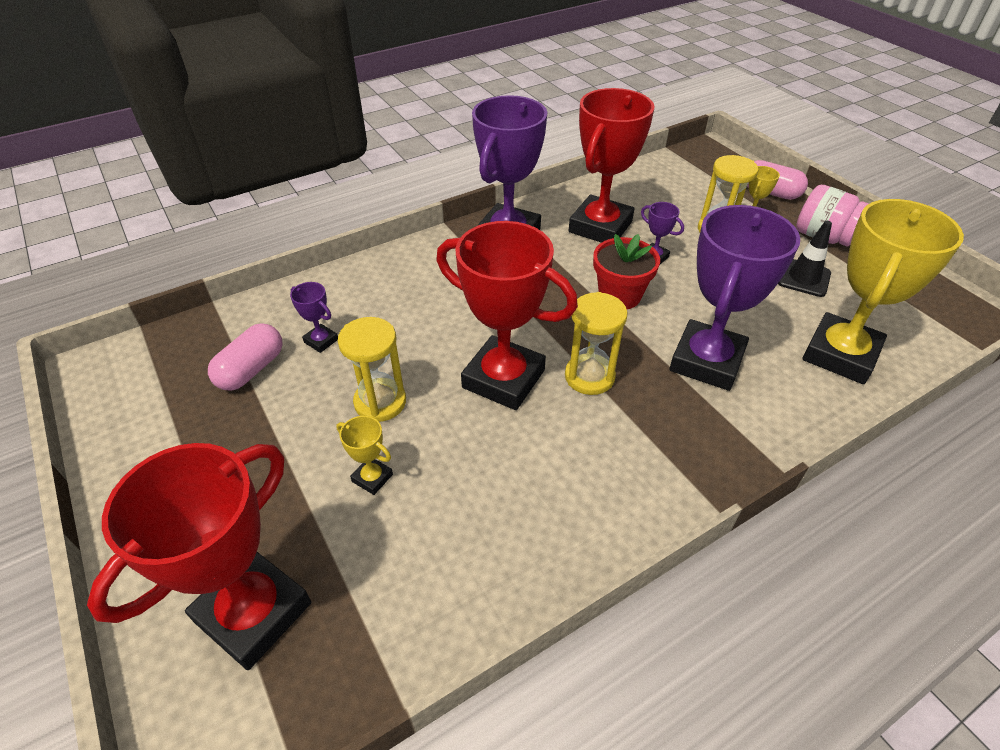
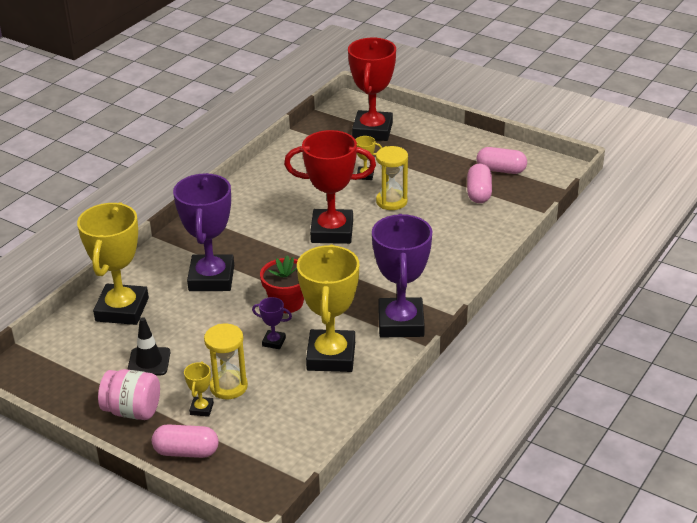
camera: 155 degrees right, 10 degrees down
(172, 401) = (501, 170): none -> pink capsule
(321, 341) = (457, 216): purple trophy -> none
(589, 376) = (281, 248): yellow hourglass -> none
(600, 227) = (331, 356): red trophy -> yellow trophy

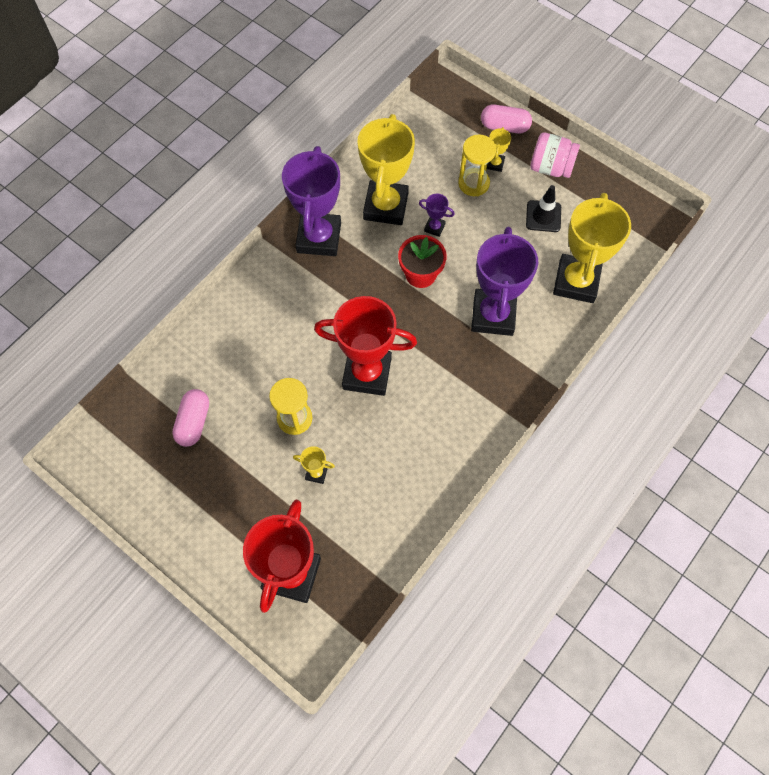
camera: 175 degrees left, 30 degrees up
(501, 170) = (155, 464): pink capsule -> none

